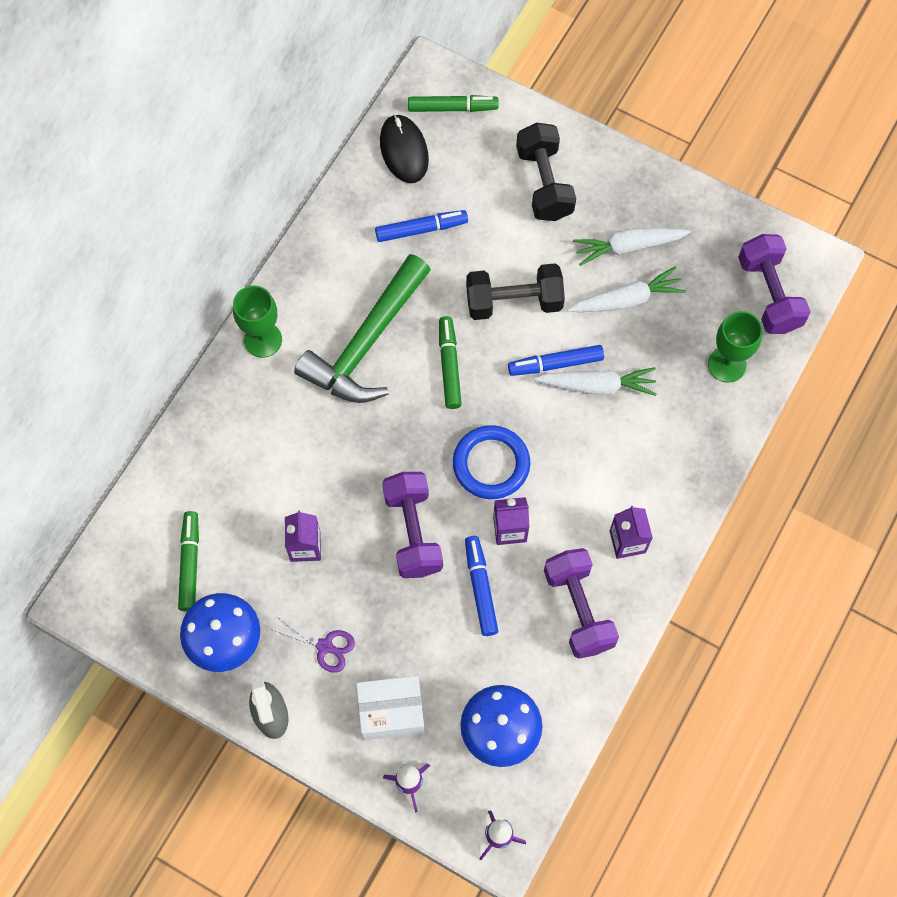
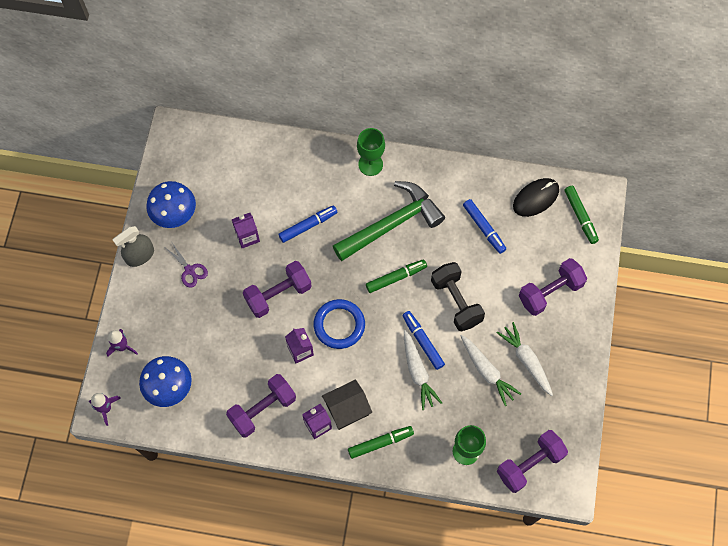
camera: 70 degrees right, 0 degrees up
(190, 563) = (215, 178): green marker -> green marker (380, 443)
(325, 646) = (190, 270): purple scissors -> purple scissors turned 45 degrees counterclockwise
(366, 343) = (392, 224): green hammer -> green hammer turned 135 degrees clockwise
(391, 711) = (162, 321): white box -> none
(480, 588) = (256, 346): blue marker -> blue marker (308, 225)
(544, 183) = (550, 292): black dumbbell -> purple dumbbell
(617, 495) = (347, 409): none -> black house

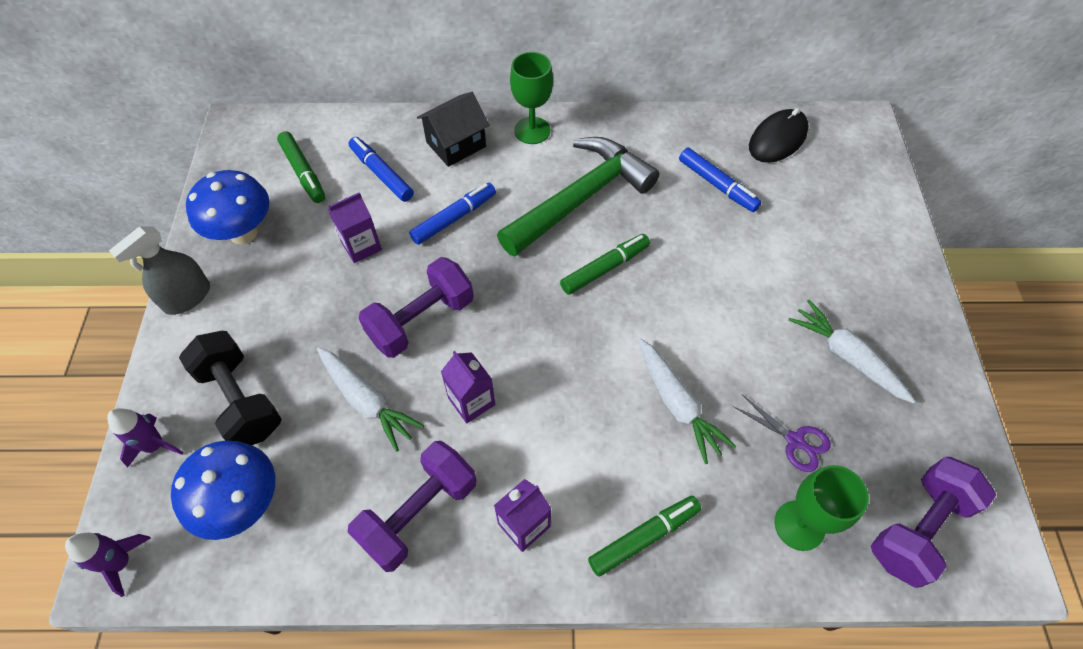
camera: 10 degrees left, 10 degrees down
(190, 270) = (271, 306): purple scissors -> purple scissors (795, 441)
(339, 325) = (529, 351): blue ring -> none
(347, 409) = (571, 486): black house -> black house (456, 144)
(422, 341) = (672, 354): blue marker -> blue marker (381, 174)
(456, 301) = (707, 288): black dumbbell -> black dumbbell (240, 400)
(487, 371) = (789, 384): white carrot -> white carrot (367, 401)
(550, 292) = (844, 253): purple dumbbell -> none
(580, 216) = (848, 152): green marker -> green marker (303, 172)

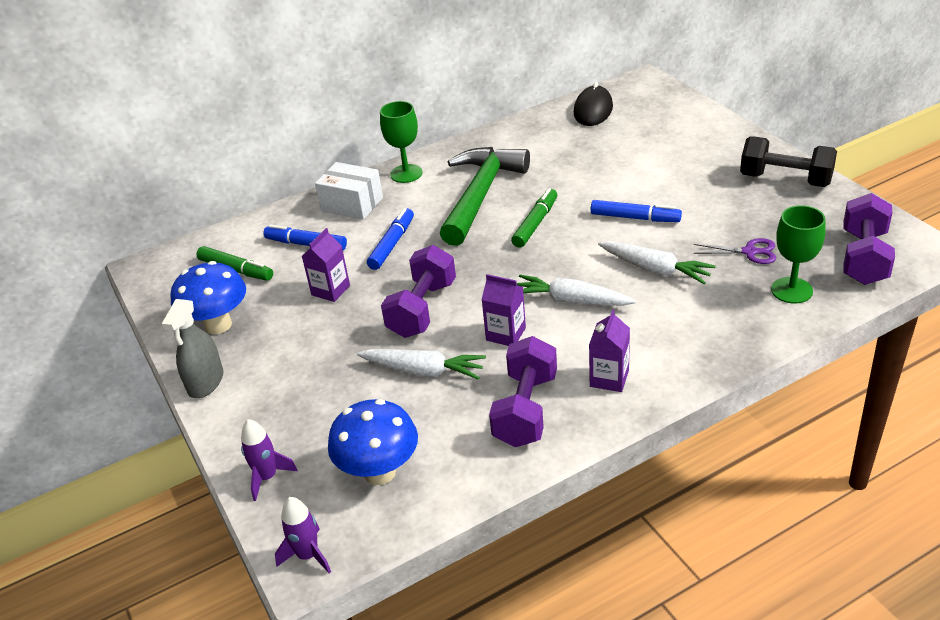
camera: 25 degrees left, 20 degrees down
(240, 400) = (316, 418): black dumbbell -> black dumbbell (785, 180)
(456, 144) = (352, 204): black house -> white box
(644, 537) = (698, 344): green marker -> none
(717, 185) = (574, 149): blue marker -> blue marker (635, 218)
(847, 357) = (743, 198): white carrot -> white carrot (571, 300)

